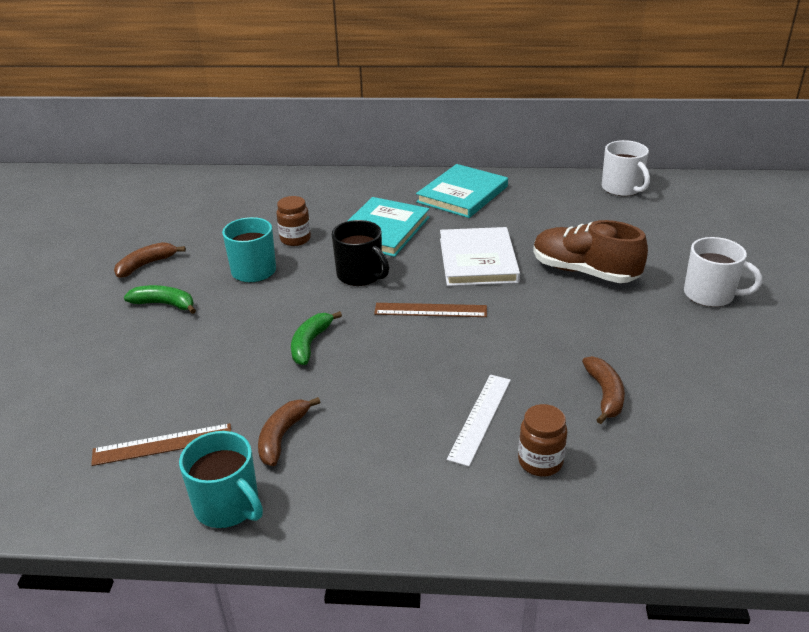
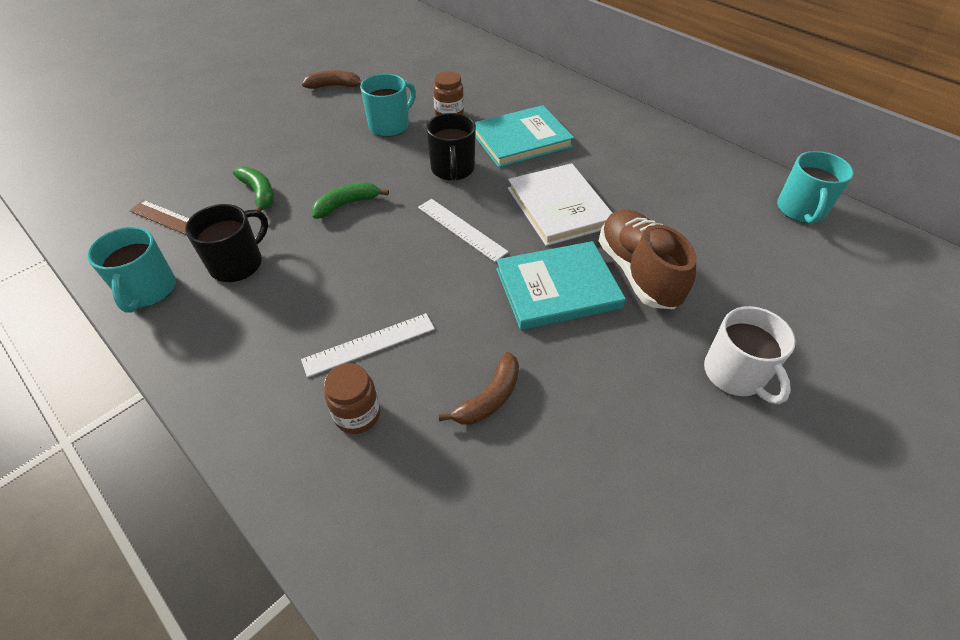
camera: 40 degrees right, 15 degrees up
(165, 304) = (306, 122): green banana -> green banana (259, 194)
(282, 436) = (238, 264): brown banana -> black mug
(430, 310) = (461, 229): brown ruler -> white ruler
(462, 194) = (631, 140): turquoise book -> turquoise book (557, 288)
(478, 260) = (559, 207): white book -> white book turned 60 degrees counterclockwise
(622, 189) = (800, 210): white mug -> turquoise mug

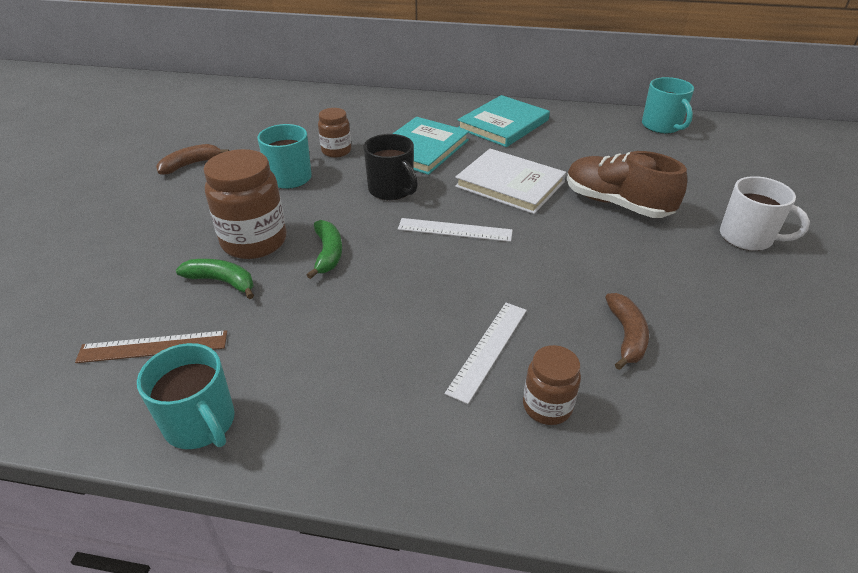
camera: 35 degrees left, 10 degrees down
(238, 264) = (277, 350): black mug -> none
(310, 171) = (254, 242): none -> brown jar
(346, 204) = (328, 254): green banana -> green banana turned 150 degrees clockwise
(557, 288) = (578, 238): turquoise book -> turquoise book (503, 124)

